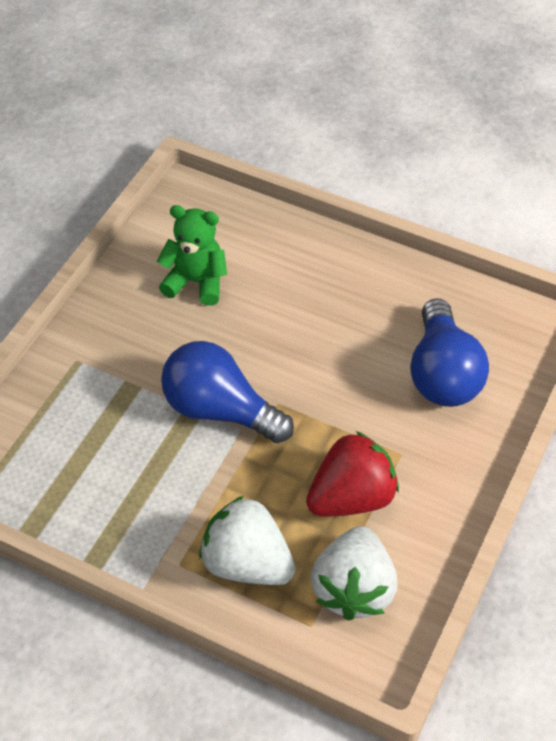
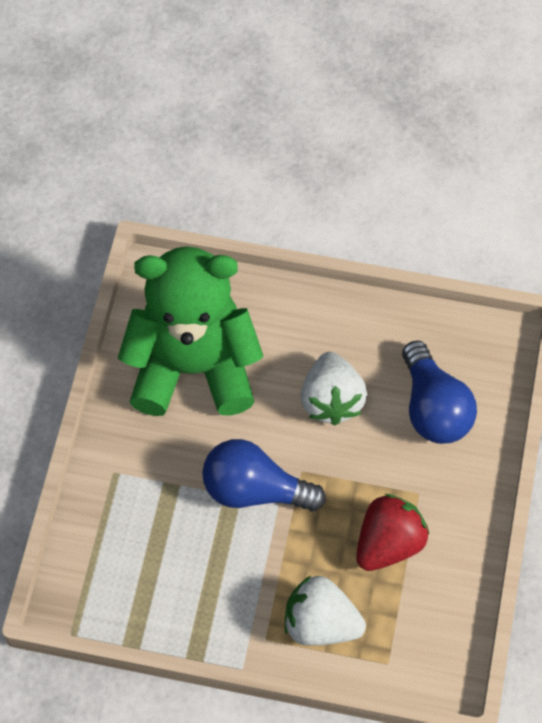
camera: 15 degrees left, 10 degrees up
(196, 282) = (193, 368): green teddy bear -> green teddy bear, size x2.15
(353, 589) = (412, 624): white strawberry -> white strawberry (331, 400)

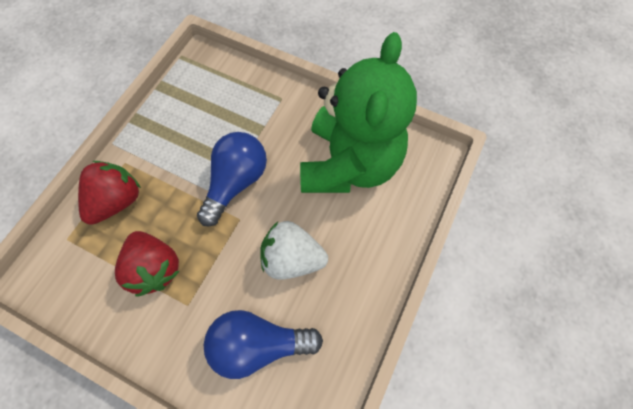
camera: 105 degrees right, 5 degrees up
(320, 624) = (117, 200): white strawberry -> red strawberry

